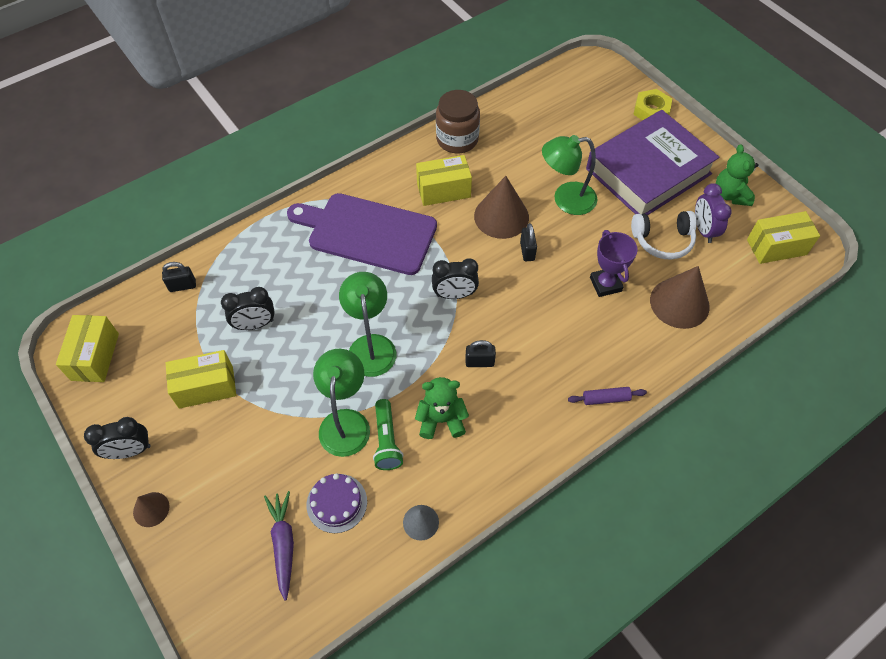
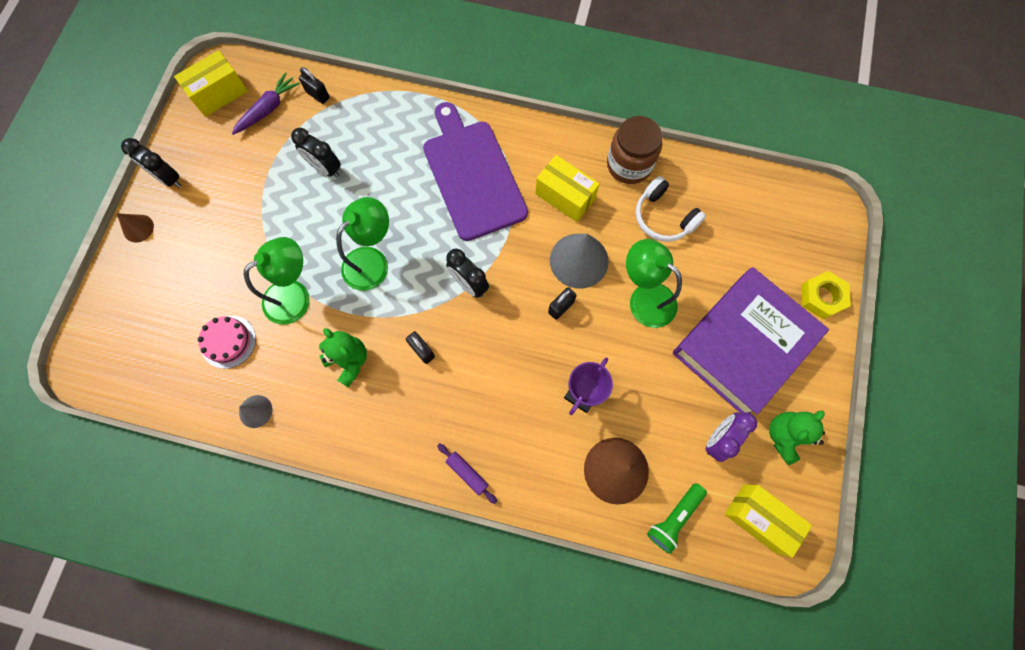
camera: 50 degrees right, 15 degrees up
(206, 387) = (251, 181): yellow box -> none
(283, 544) = (173, 332): purple carrot -> purple carrot (268, 109)
(337, 503) = (228, 341): purple cake -> pink cake
(387, 441) = (302, 336): green flashlight -> green flashlight (674, 518)
(501, 216) = (579, 260): brown cone -> grey cone
(648, 171) = (743, 345): purple book -> purple book turned 60 degrees counterclockwise
(663, 240) = (673, 410): white headphones -> white headphones (663, 217)

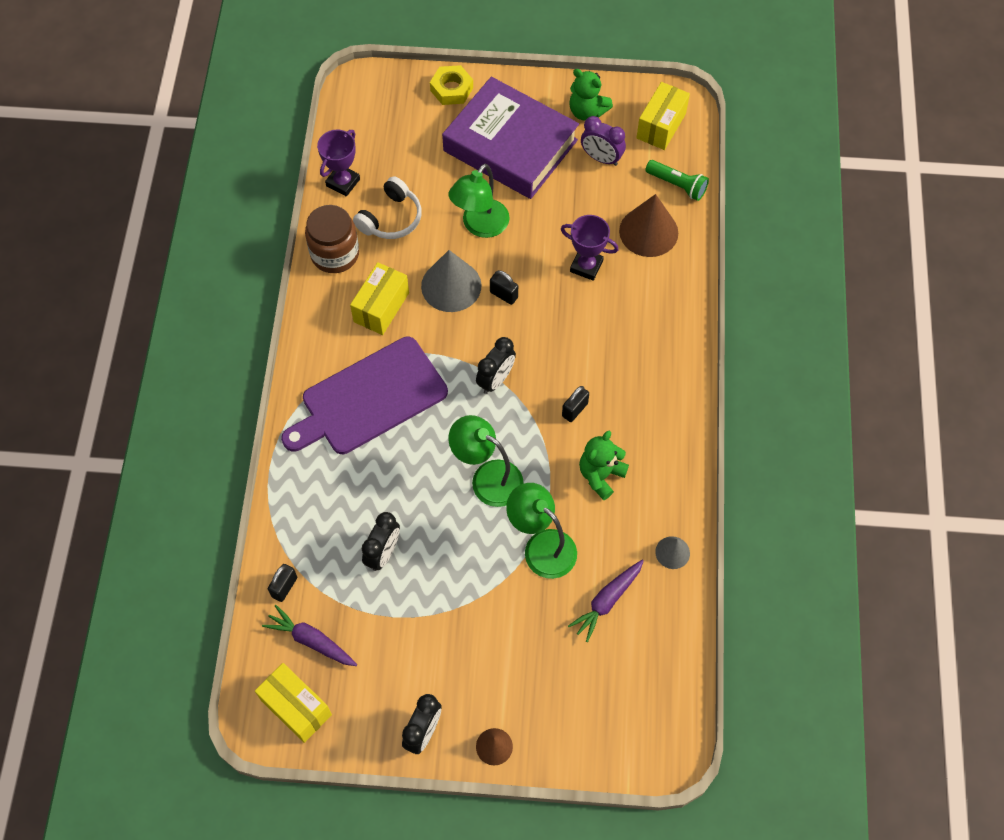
camera: 100 degrees left, 10 degrees down
(228, 341) = (607, 601): pink cake -> purple carrot
(467, 473) = (682, 349): purple rolling pin -> none
(710, 180) = (343, 182): none -> purple trophy

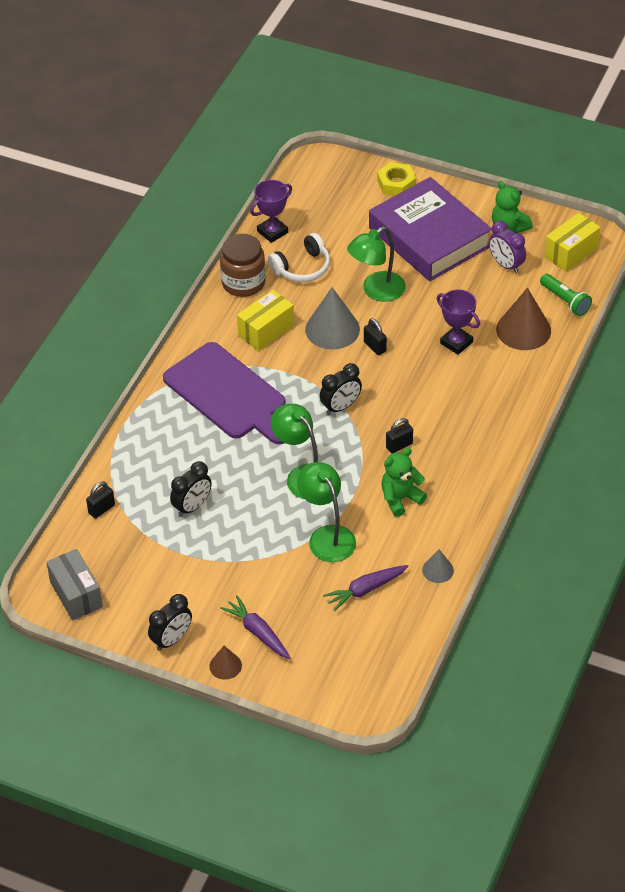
camera: 20 degrees right, 15 degrees down
(296, 707) = (76, 594): yellow box -> grey box
(311, 640) = (107, 552): purple carrot -> purple carrot (258, 632)
(369, 398) = (228, 394): purple cutting board -> purple cutting board turned 120 degrees counterclockwise

